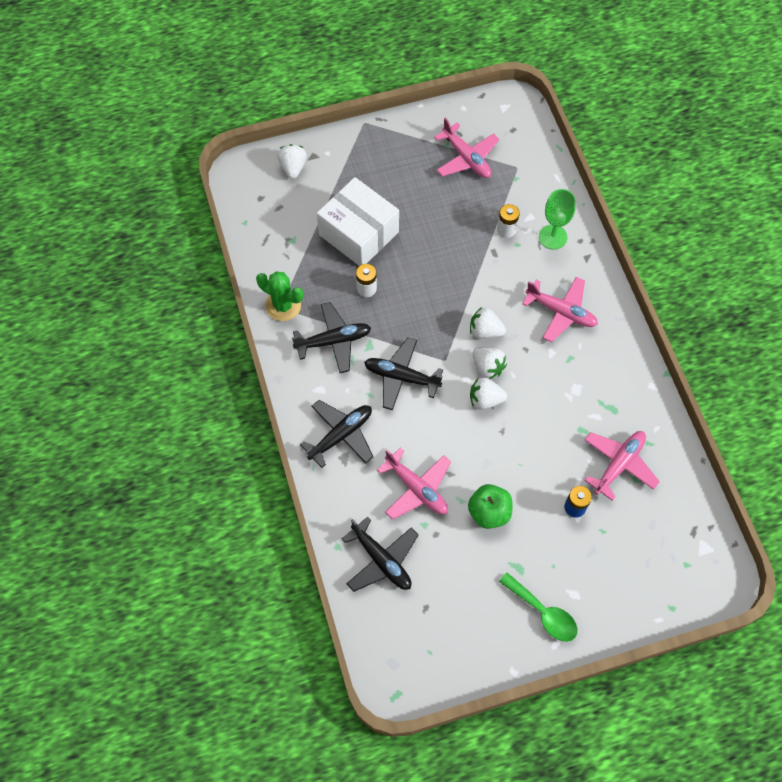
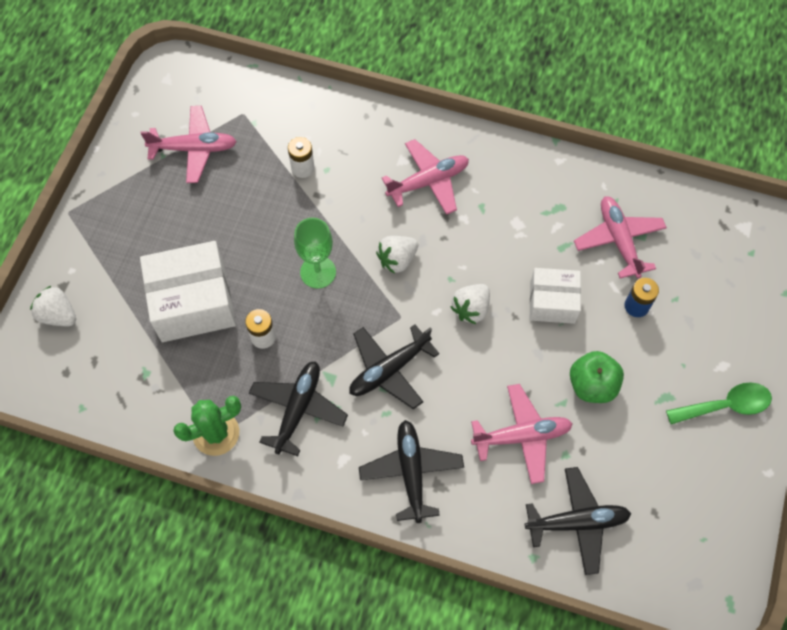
camera: 55 degrees left, 0 degrees up
(487, 367) = (438, 283): white strawberry -> none
(532, 449) = (552, 302): none -> white box
(553, 237) = (343, 135): green goblet -> green goblet (318, 272)

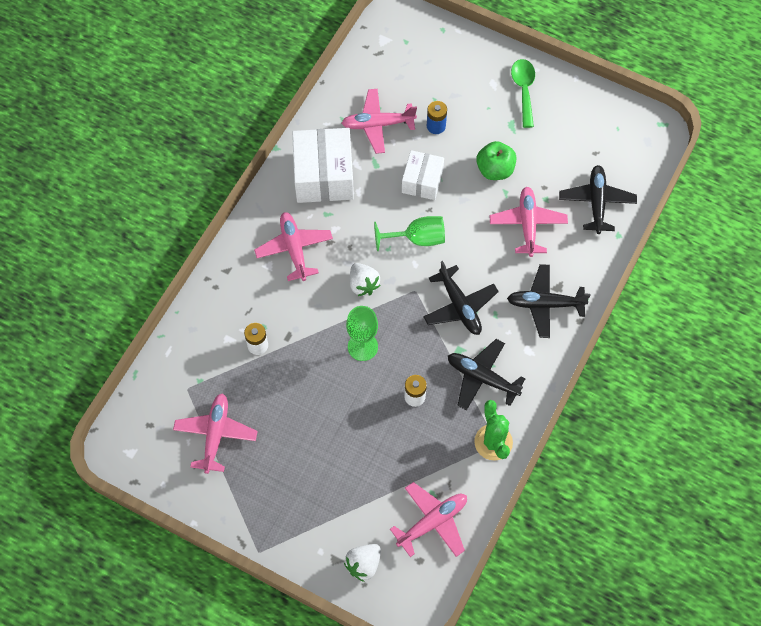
camera: 80 degrees left, 0 degrees up
(111, 379) = (432, 522): none -> pink plane
(193, 302) = (372, 449): white box -> white box (324, 175)
(471, 309) = (417, 239): white strawberry -> green goblet

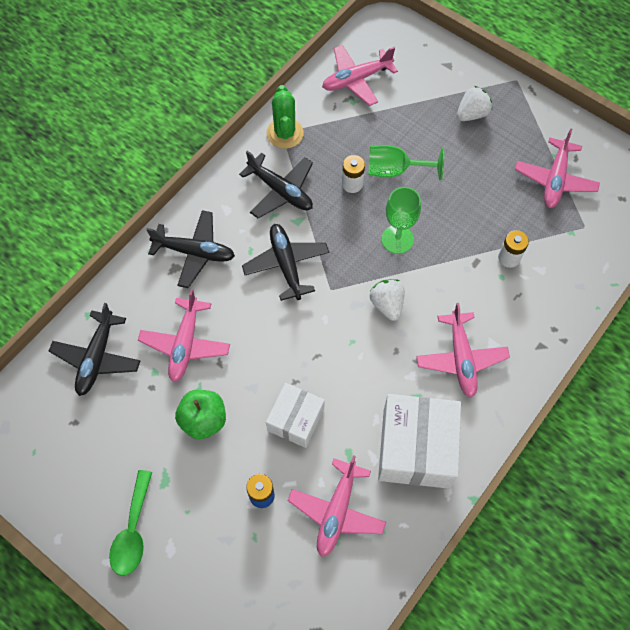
camera: 170 degrees left, 0 degrees up
(363, 564) = (423, 58): white strawberry -> white strawberry (472, 114)
(378, 124) = (336, 511): pink plane -> pink plane turned 105 degrees clockwise
(417, 239) = (316, 347): green goblet -> green goblet (395, 170)

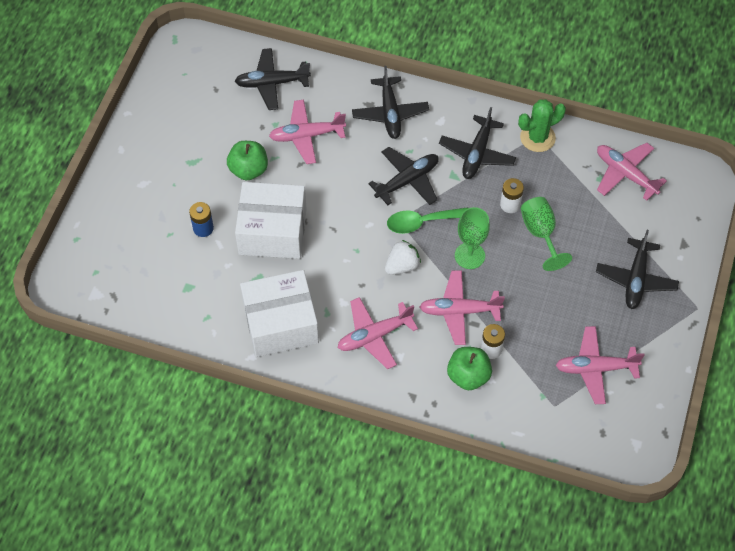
camera: 70 degrees right, 5 degrees down
(133, 531) = (148, 156): green spoon -> green spoon (421, 222)
(295, 419) = (272, 231): white box -> white box, size x1.64
(336, 511) = (208, 282): pink plane -> pink plane (459, 311)
(472, 114) = (635, 279): white strawberry -> black plane
(532, 288) = (468, 376): none -> green apple

